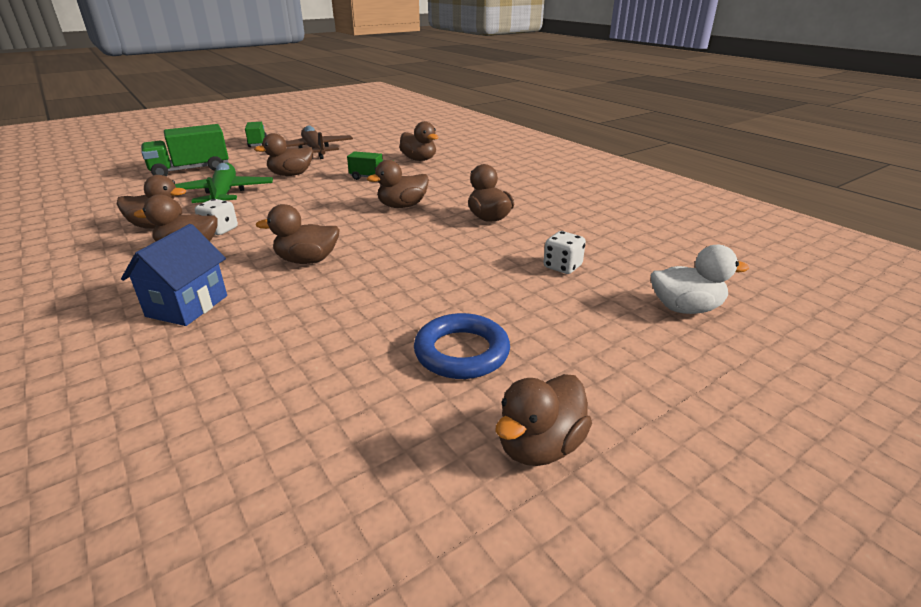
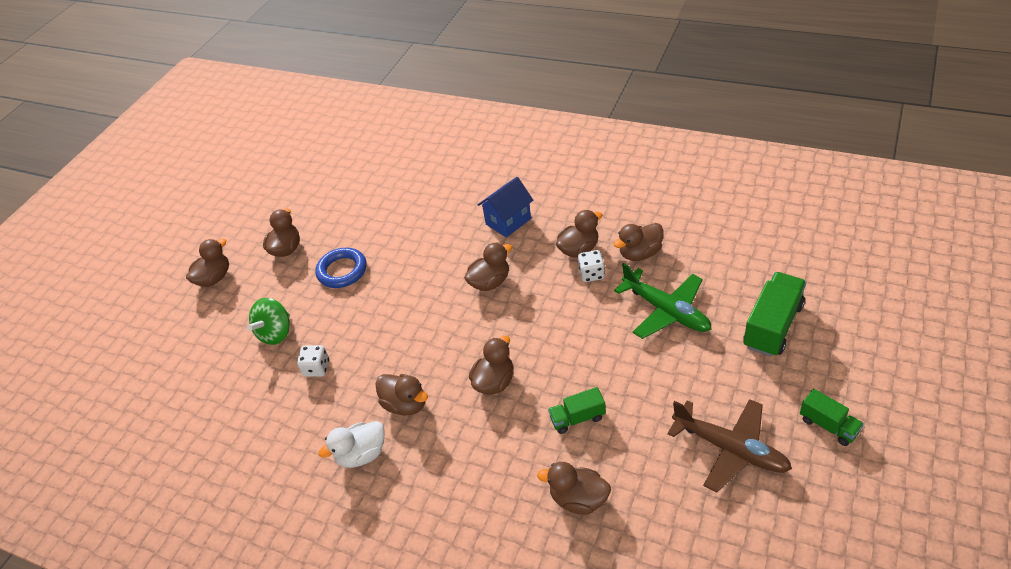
camera: 155 degrees right, 15 degrees up
(187, 306) = (508, 221): blue house -> blue house turned 60 degrees clockwise
(291, 175) = (665, 376): brown duck -> brown duck (214, 278)
(605, 317) = (276, 333): none -> green spinning top
(685, 308) = (228, 366): white duck -> white duck (362, 454)

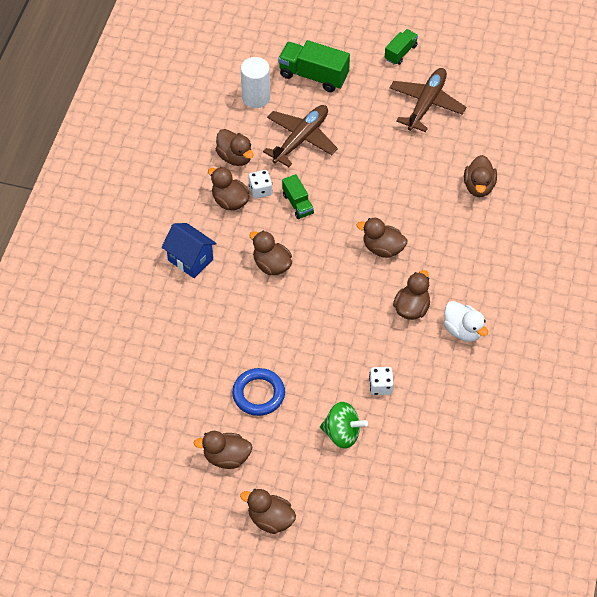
camera: 105 degrees left, 10 degrees up
(577, 418) = (411, 191): green truck -> green truck (297, 204)
(666, 311) = (301, 139): green plane -> brown plane
(731, 271) = (256, 97): none -> white cylinder

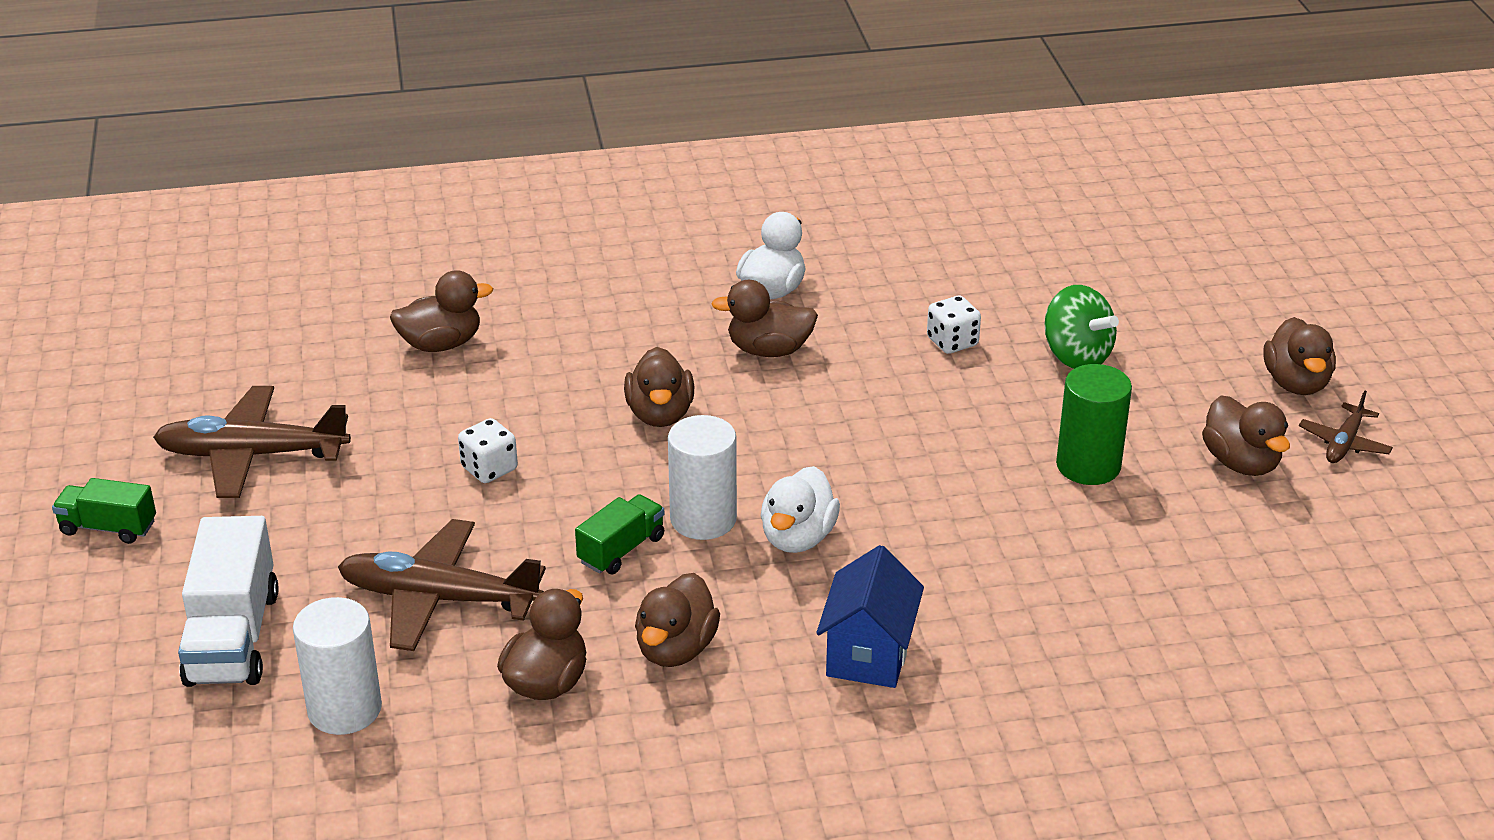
camera: 115 degrees left, 20 degrees down
(216, 510) = (1344, 443): none -> brown plane
(258, 394) = (1088, 466): blue ring -> green cylinder
(260, 190) = (618, 613): white dice -> white dice (489, 469)
(271, 265) = (798, 538): brown duck -> white duck
(301, 237) = (703, 519): none -> white cylinder
(313, 76) = (233, 637): green truck -> white truck
(342, 434) = (1076, 356): green spinning top -> green spinning top turned 150 degrees clockwise

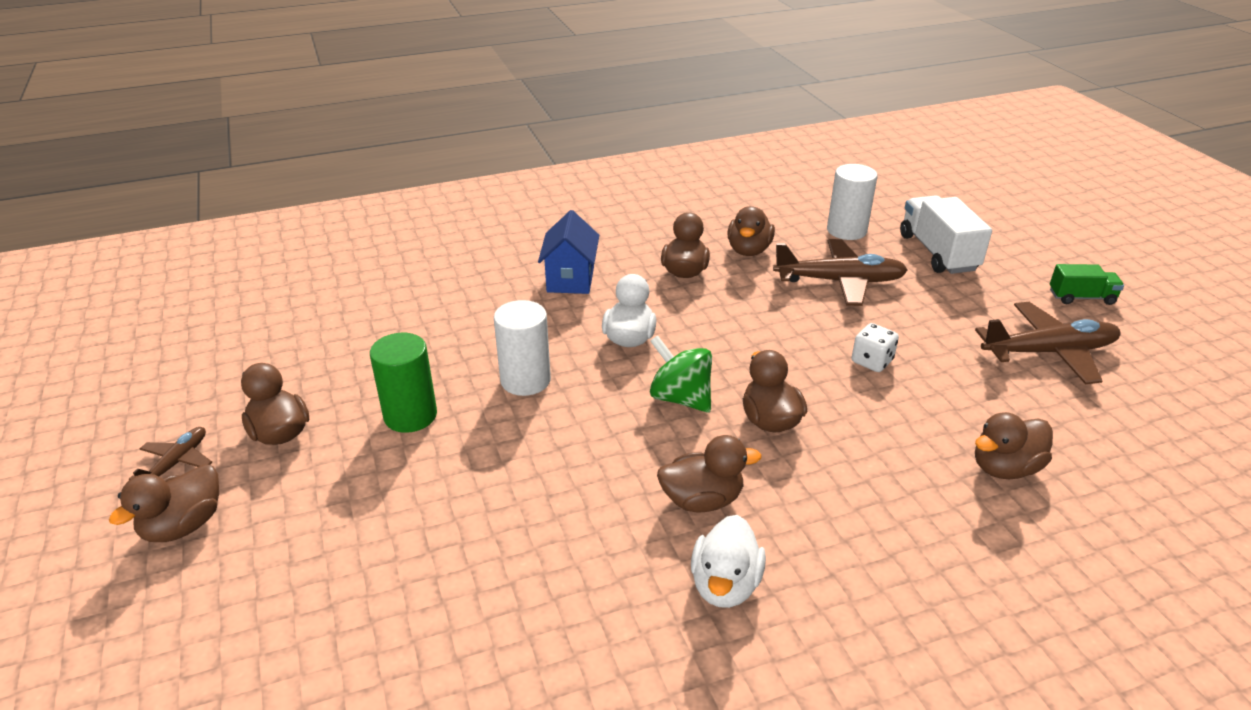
camera: 170 degrees right, 0 degrees up
(621, 550) = (745, 319): green truck -> none
(703, 519) = (699, 343): white cylinder -> white cylinder (525, 380)
(952, 342) = (523, 534): white dice -> none
(1076, 356) = (398, 532): green spinning top -> green spinning top (680, 398)
(1296, 383) = (183, 525): brown duck -> brown duck turned 135 degrees counterclockwise

